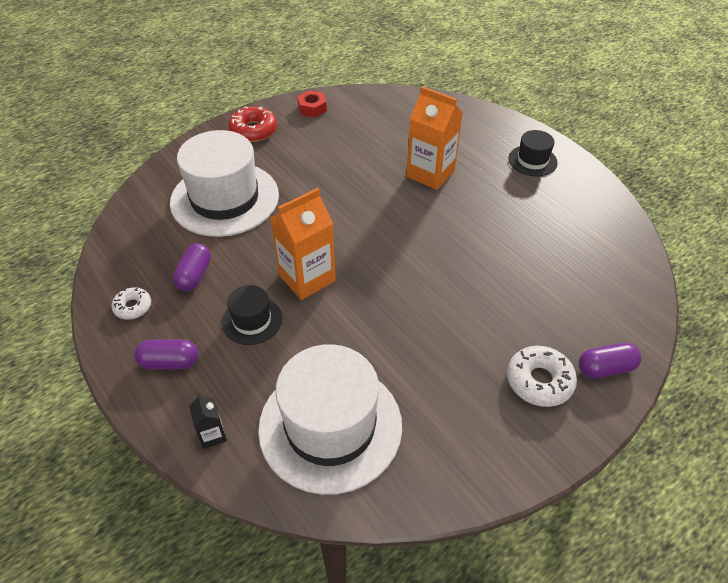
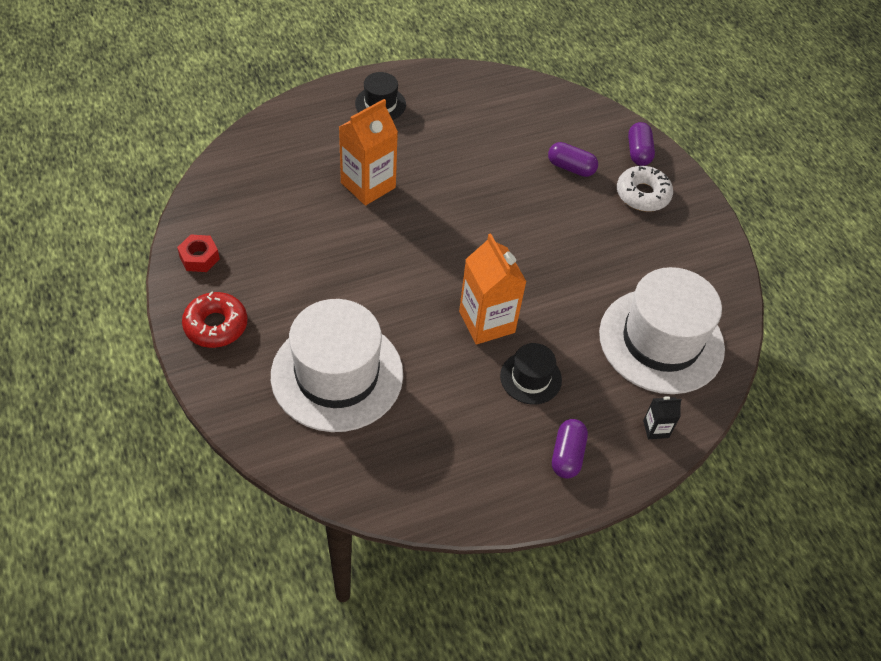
camera: 80 degrees left, 5 degrees up
(133, 307) = (484, 483): white donut -> none
(194, 275) = (453, 420): purple capsule -> purple capsule (570, 168)

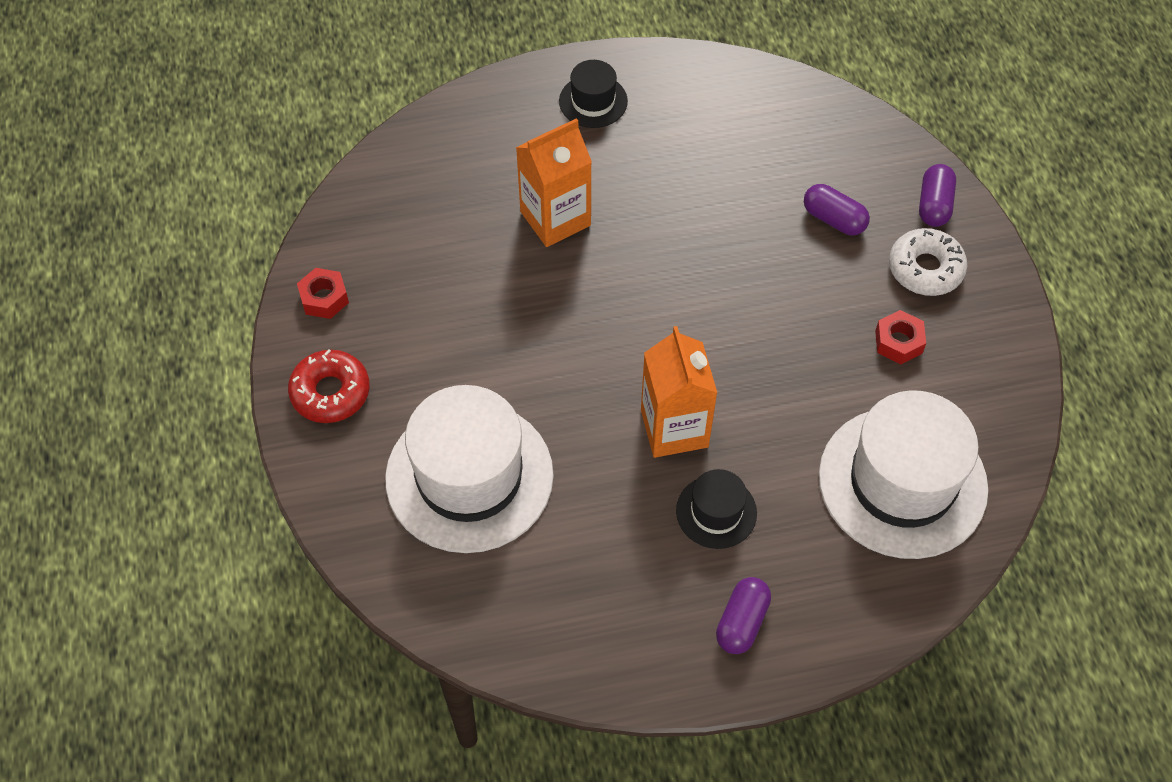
camera: 15 degrees right, 5 degrees up
(635, 245) = (898, 342): none -> red nut
(656, 429) = (867, 603): black carton -> none

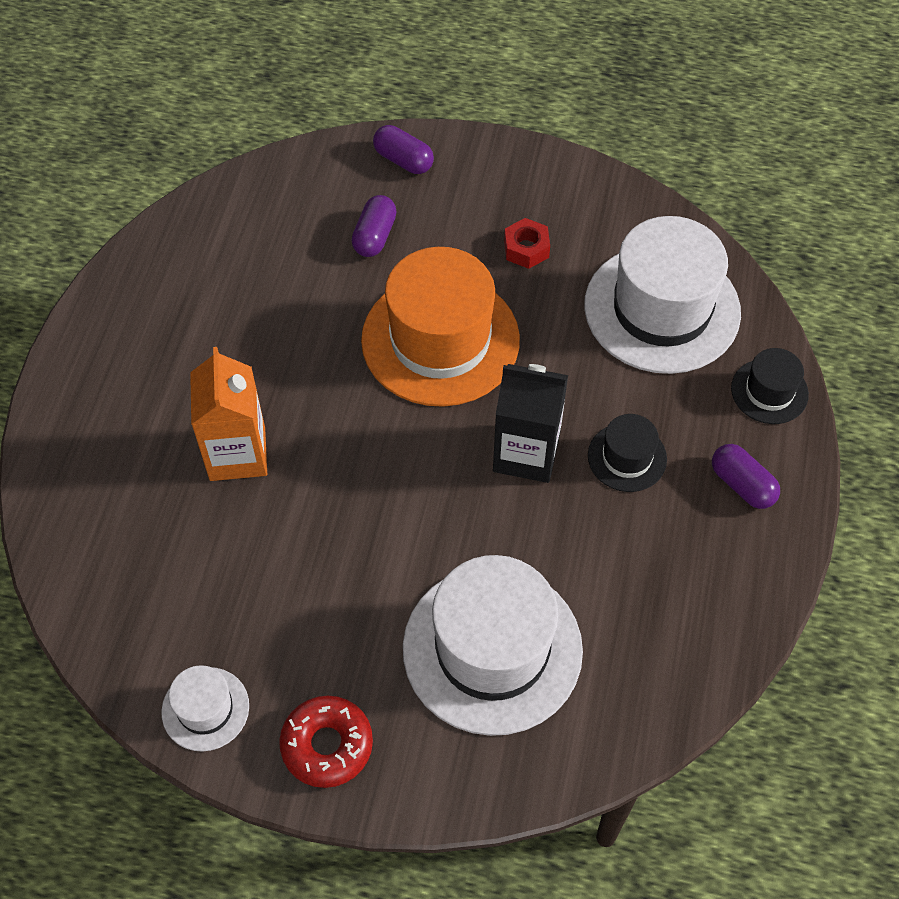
camera: 65 degrees left, 0 degrees up
(324, 298) = (205, 709): red nut -> white hat
(593, 101) = (117, 363): black hat -> black hat (769, 391)
(674, 428) = (526, 453): orange carton -> black carton
(754, 314) = (440, 340): none -> orange hat
(834, 219) = (375, 236): purple capsule -> purple capsule turned 45 degrees counterclockwise
(925, 269) = (464, 196): white donut -> none

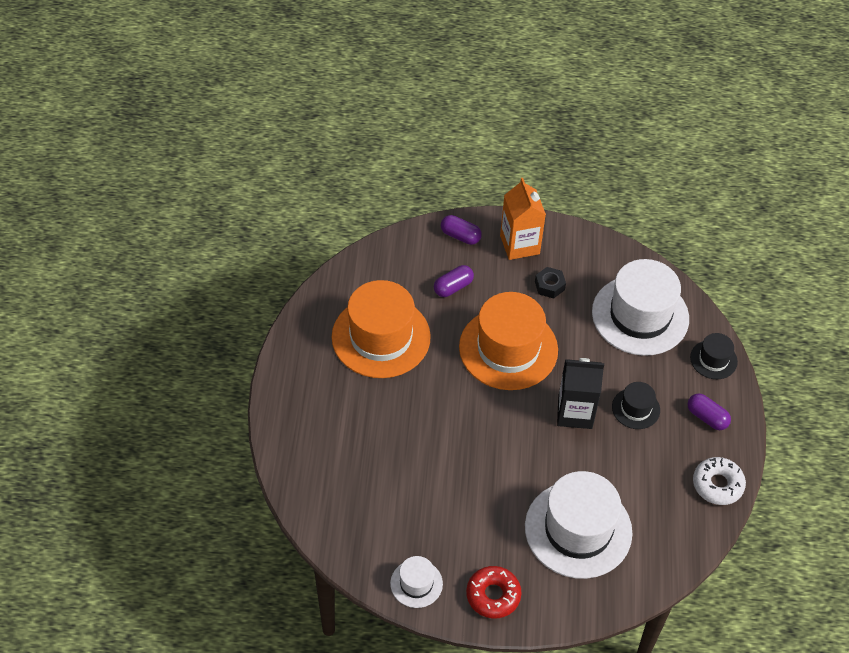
camera: 10 degrees left, 5 degrees down
(237, 454) = (399, 432): orange carton -> orange carton (519, 245)
(245, 301) = (381, 337): none -> orange hat
(375, 236) = (453, 287): purple capsule -> purple capsule turned 45 degrees clockwise
(526, 249) = (549, 286): red nut -> black nut
(741, 600) = (717, 484): none -> white donut

